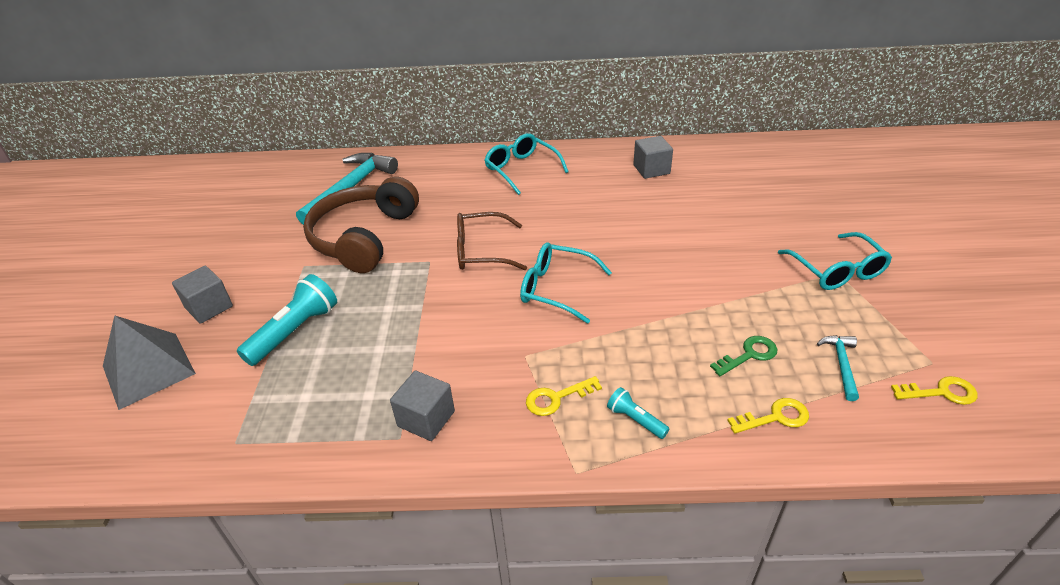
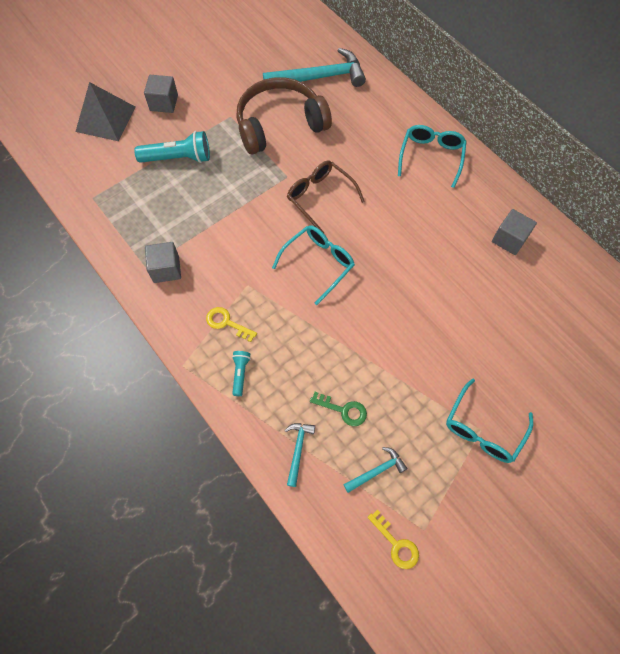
camera: 50 degrees right, 25 degrees up
(556, 288) = (318, 263): turquoise glasses -> turquoise glasses turned 60 degrees clockwise
(775, 417) = (298, 450): yellow key -> turquoise hammer

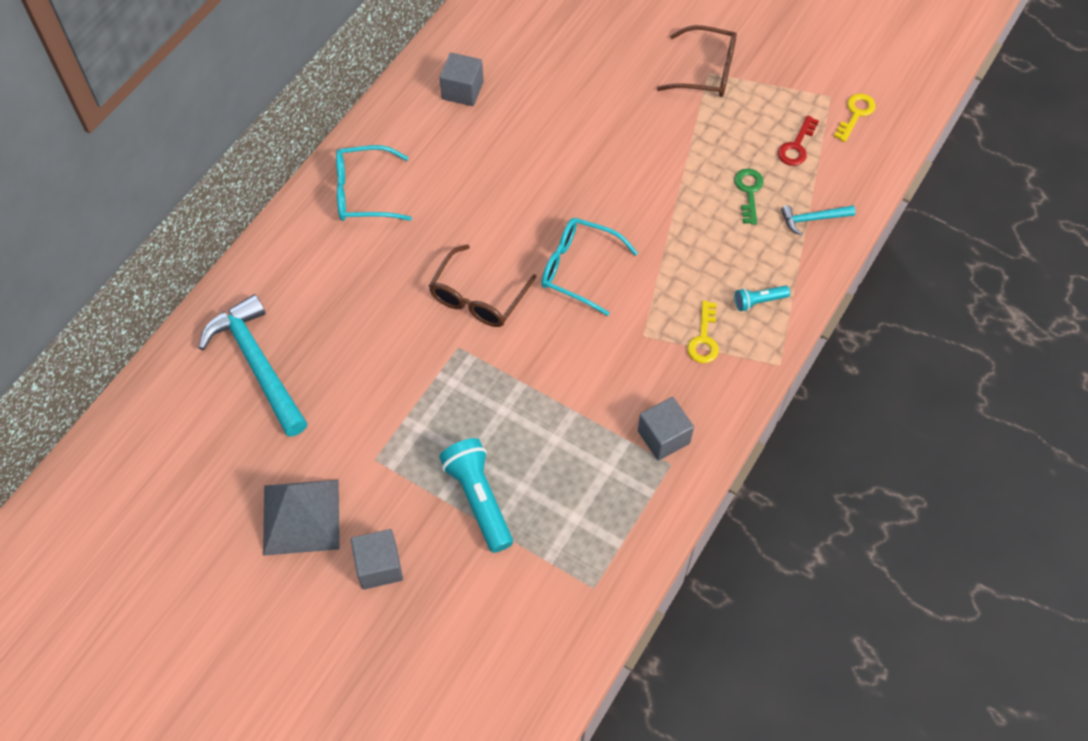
camera: 110 degrees left, 5 degrees down
(105, 119) = (441, 642): grey pyramid -> grey pyramid (301, 517)
(279, 124) = (368, 387): brown headphones -> none
(377, 471) = (796, 146): turquoise hammer -> red key
(483, 429) = (706, 71): turquoise glasses -> brown glasses

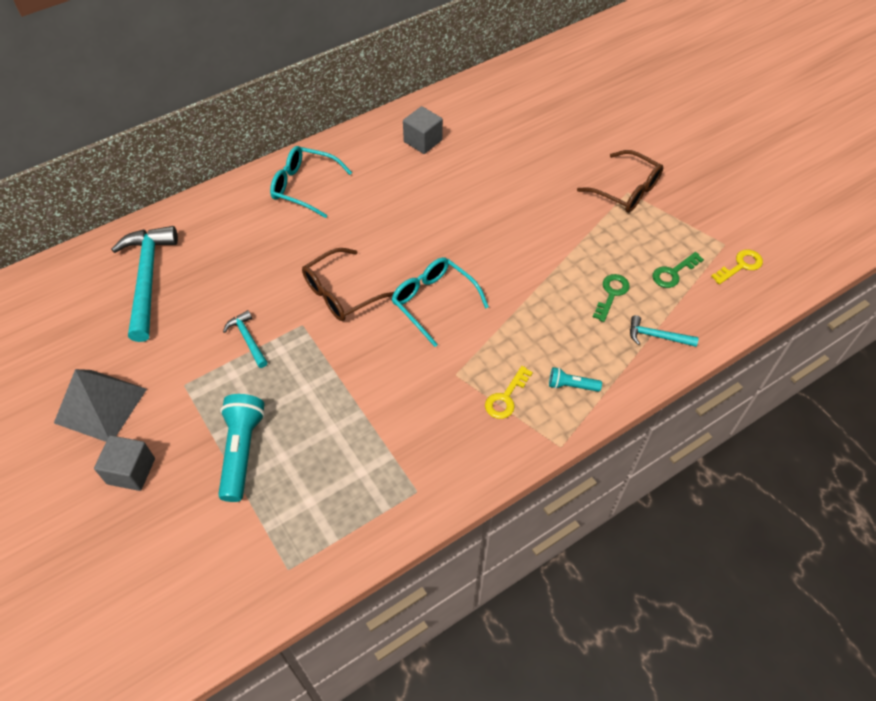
camera: 25 degrees right, 5 degrees down
(411, 385) = (248, 339): none -> turquoise hammer
(663, 437) = (424, 465): grey cube -> none
(796, 146) = (673, 273): red key -> green key

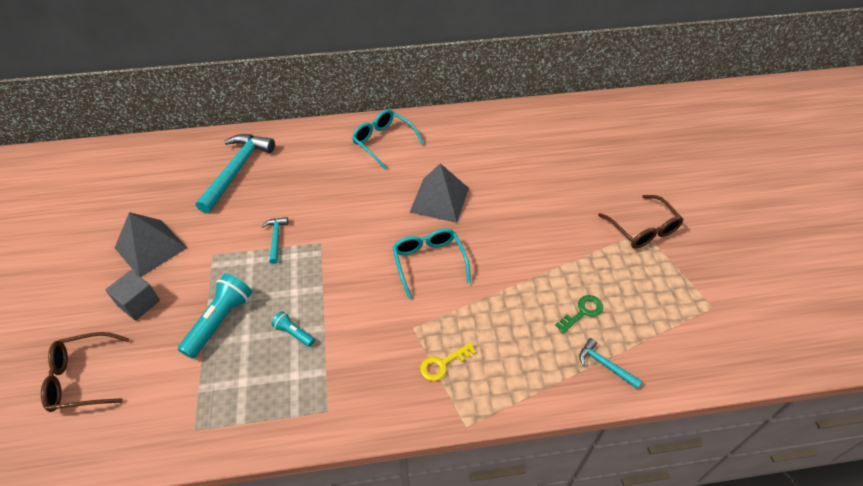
camera: 25 degrees right, 5 degrees down
(340, 293) = (362, 229): brown glasses -> brown glasses (82, 378)
(406, 231) = (439, 199): none -> grey pyramid
(423, 141) = (492, 136): grey cube -> none
(571, 385) = (504, 377): turquoise flashlight -> turquoise flashlight (293, 333)
(673, 273) = (649, 315): green key -> none
(740, 266) = (719, 332): yellow key -> none

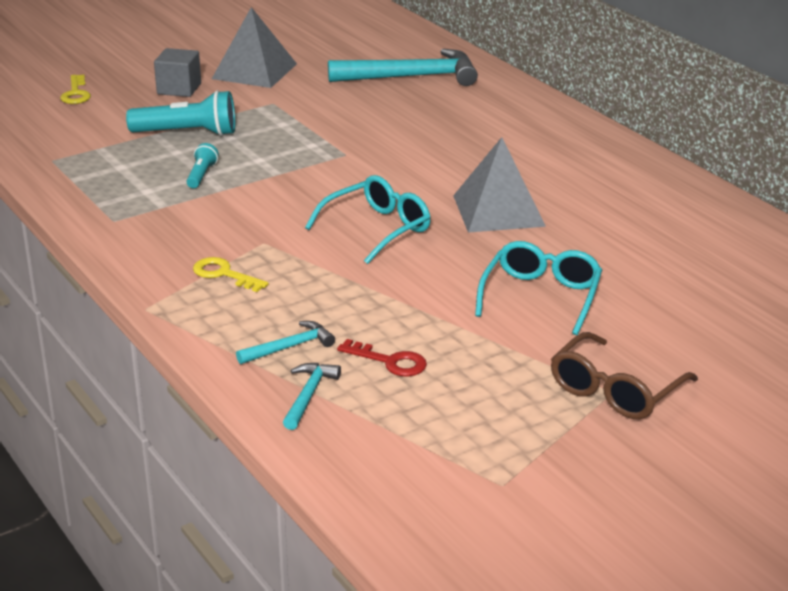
camera: 65 degrees right, 20 degrees down
(82, 378) = (76, 93): brown glasses -> yellow key
(276, 238) = (328, 128): turquoise hammer -> turquoise hammer (290, 347)
(383, 142) = (567, 146): turquoise glasses -> turquoise glasses (541, 296)
(582, 312) = (390, 361): green key -> red key

